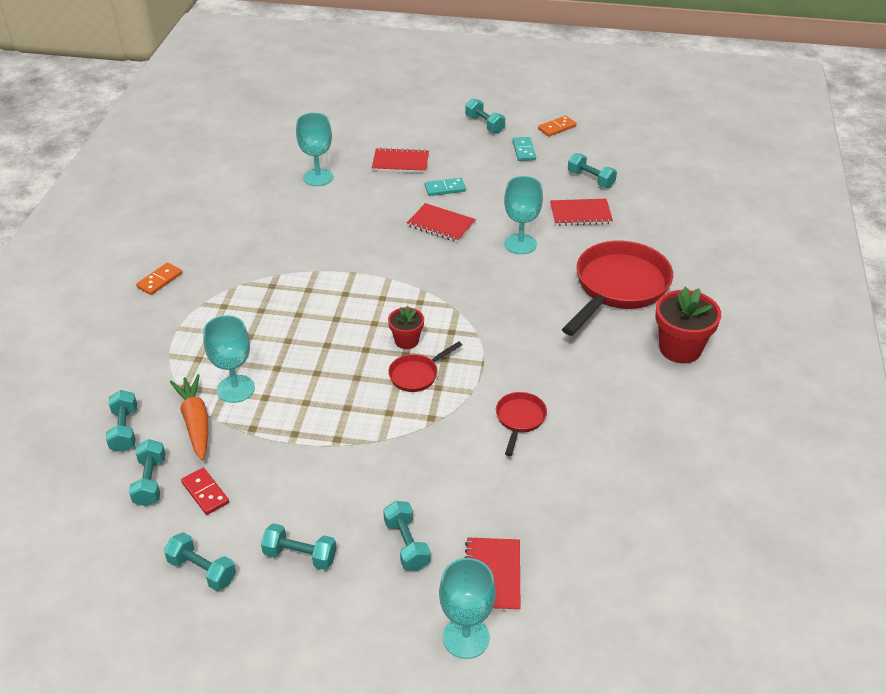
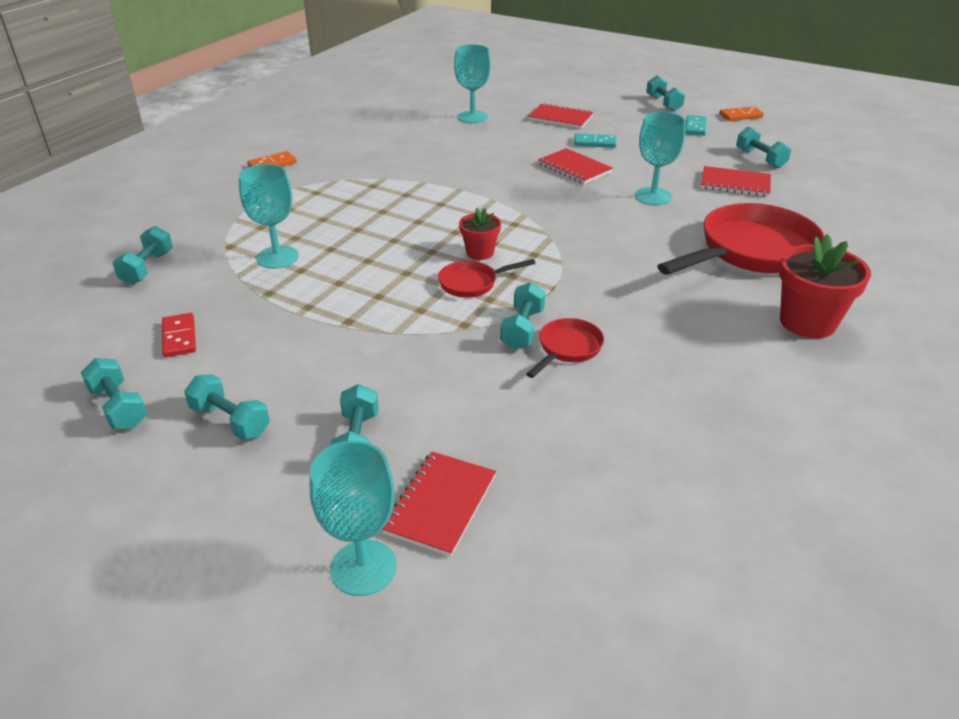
camera: 20 degrees right, 5 degrees down
(150, 482) = (135, 315): turquoise dumbbell -> turquoise dumbbell (522, 329)
(196, 422) = (218, 276): orange carrot -> none

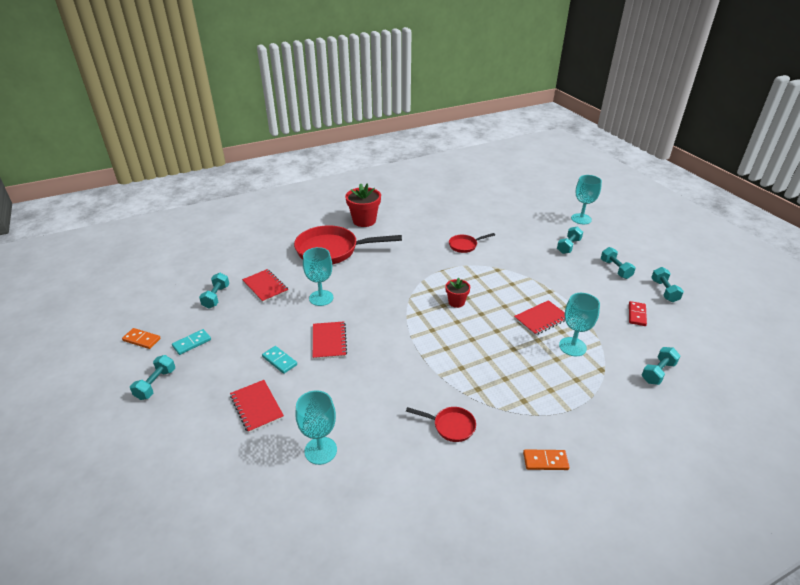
camera: 145 degrees left, 0 degrees up
(440, 504) = (550, 223): red notebook -> red notebook (541, 319)
(472, 283) = (476, 287): red pan -> red pan (450, 426)
(522, 329) = (474, 259): turquoise dumbbell -> none

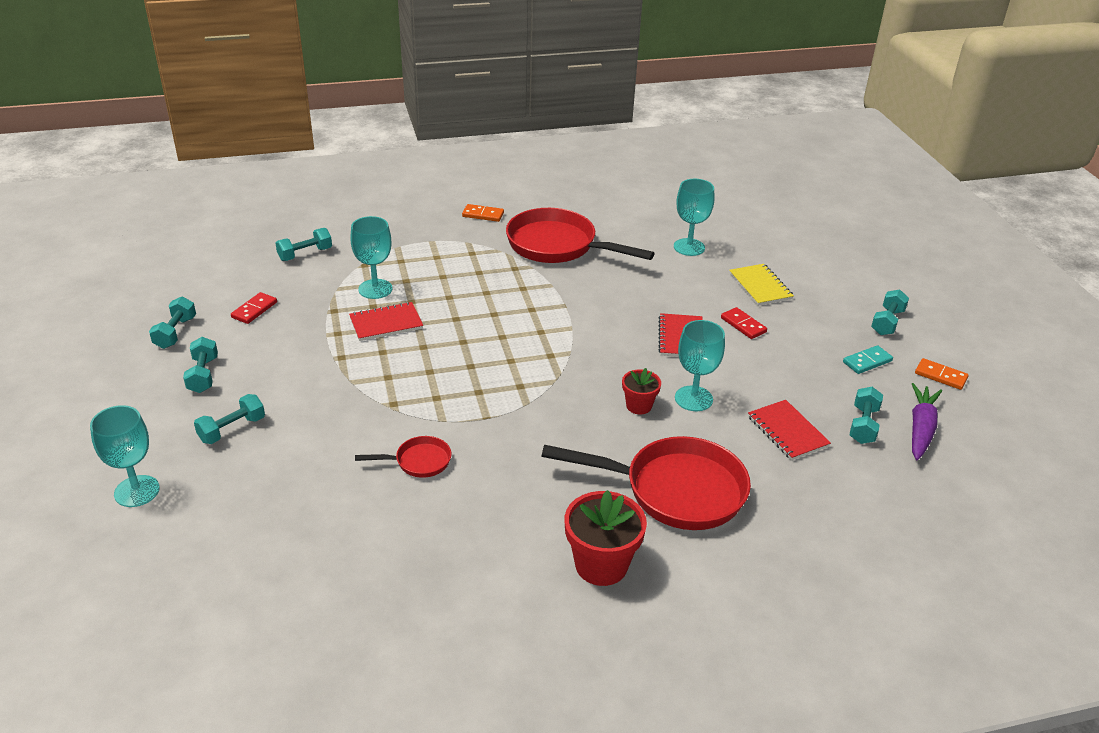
camera: 170 degrees left, 0 degrees up
(180, 300) = (920, 428): none -> purple carrot
(257, 407) = (760, 286): red notebook -> yellow notebook
(279, 361) = (743, 325): turquoise domino -> red domino
(450, 426) = (558, 246): red pan -> red pan, size x2.14
(456, 302) = (489, 362): red flower pot -> red flower pot (639, 406)

